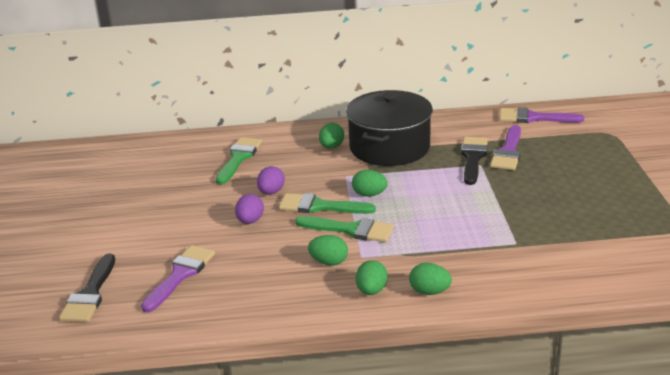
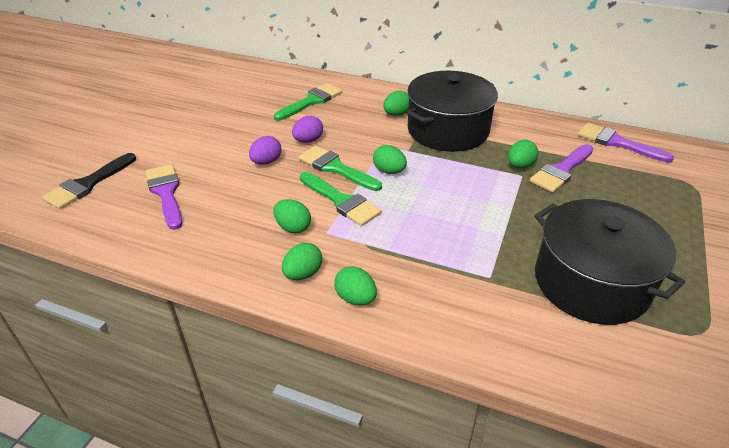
camera: 25 degrees right, 10 degrees up
(180, 275) = (166, 193): purple brush -> purple brush turned 75 degrees counterclockwise
(473, 158) = (520, 166): black brush -> green egg
(588, 222) = (591, 282): none -> black pot

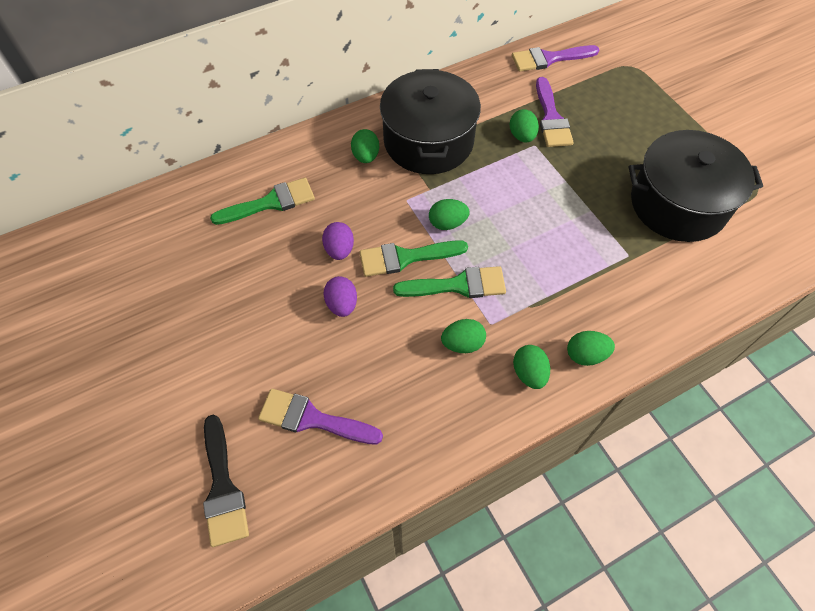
camera: 50 degrees left, 20 degrees up
(311, 101) = (271, 202): green brush -> green brush turned 75 degrees clockwise

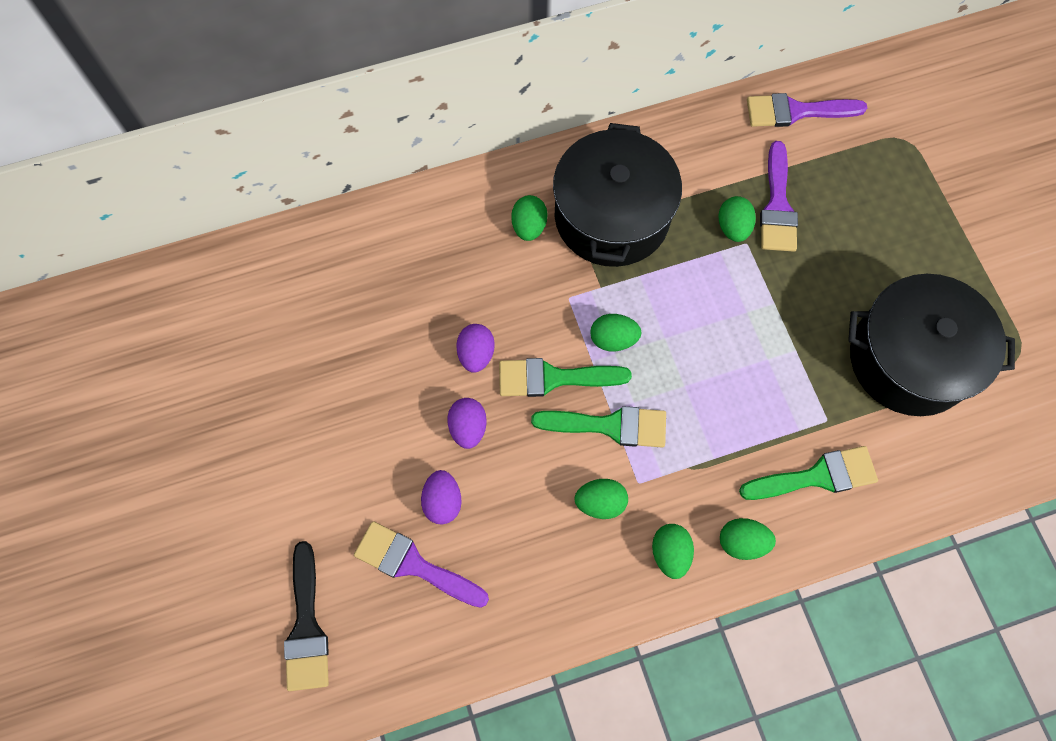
camera: 10 degrees right, 10 degrees up
(271, 202) = (403, 275): green brush -> green brush (817, 476)
(330, 364) = (443, 501): none -> purple egg

